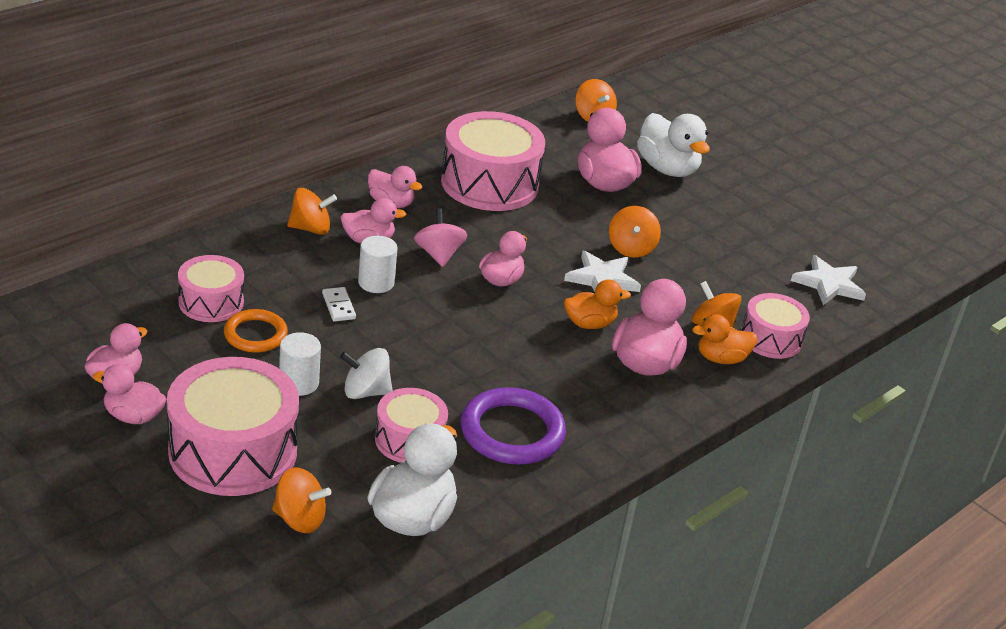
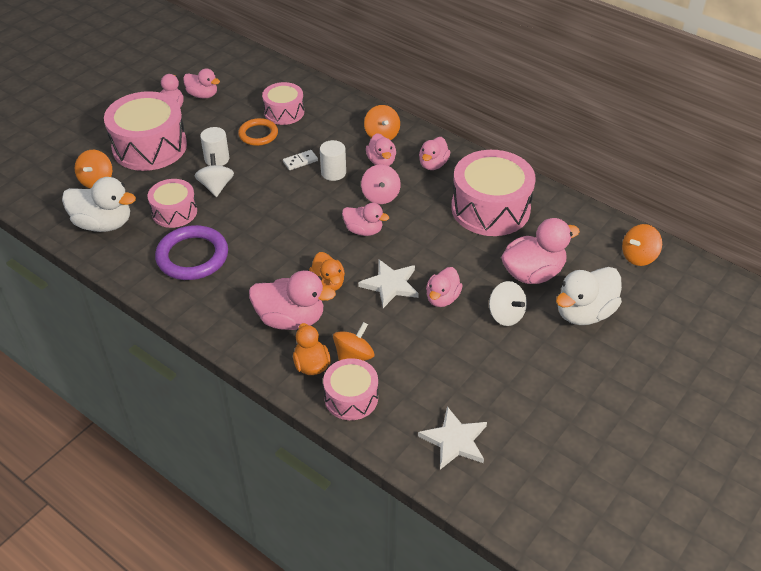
camera: 85 degrees right, 10 degrees up
(439, 254) = (380, 196): pink spinning top -> pink spinning top turned 105 degrees clockwise
(631, 248) = (442, 298): orange spinning top -> pink duck
(663, 214) = (506, 315): none -> white spinning top

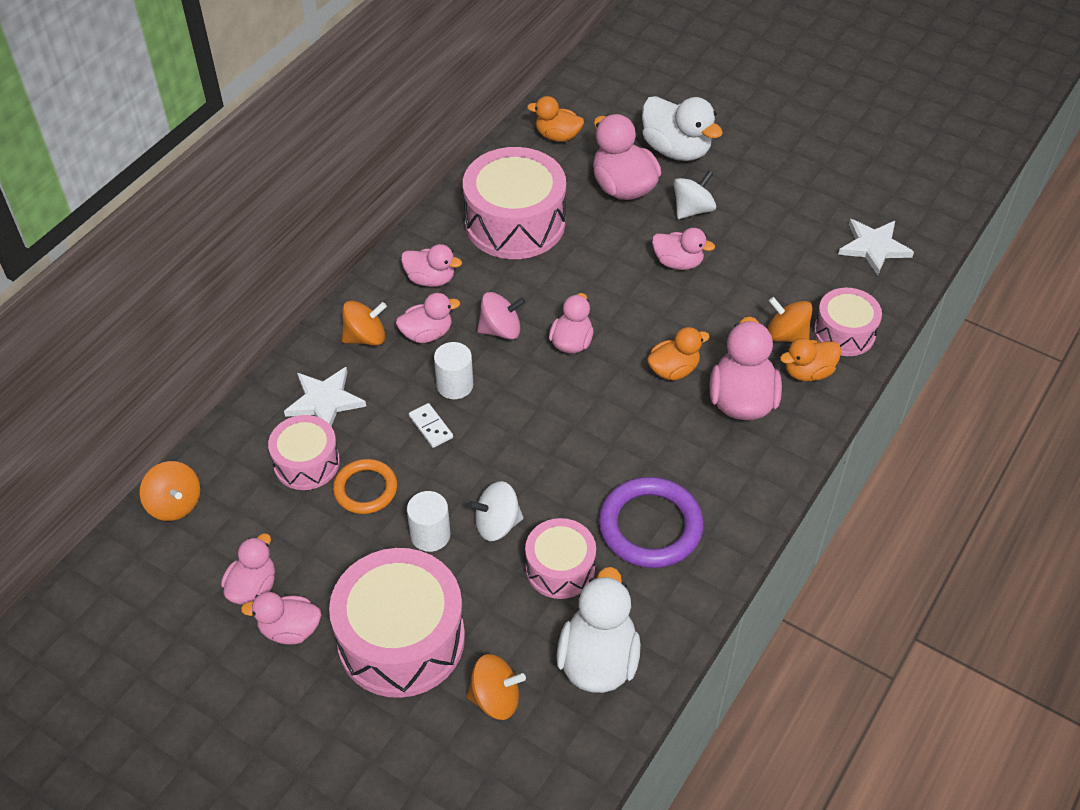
camera: 95 degrees left, 5 degrees up
(390, 285) = (665, 310): white star -> white star (325, 401)
(595, 238) = (557, 136): none -> orange duck
(638, 256) = (582, 105): orange spinning top -> orange spinning top (175, 504)

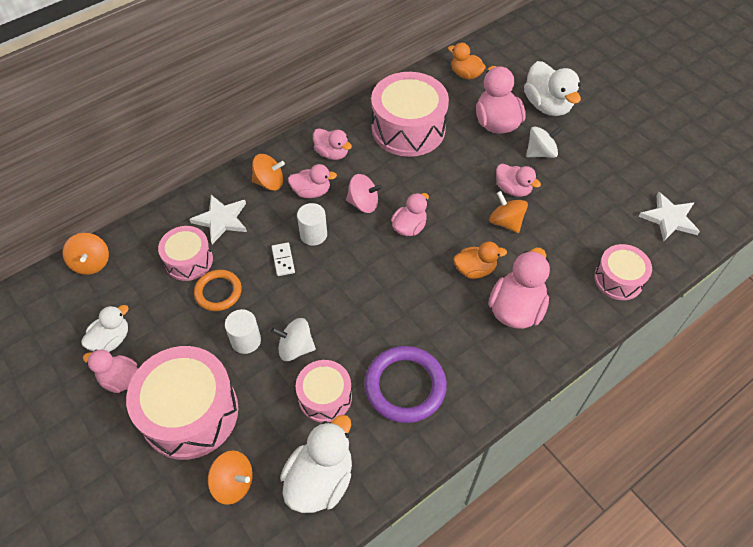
camera: 20 degrees right, 5 degrees up
(253, 587) = (111, 339): pink duck -> white duck
(786, 335) = (572, 268): orange spinning top -> orange spinning top (506, 222)
(808, 372) = (577, 302): orange duck -> none

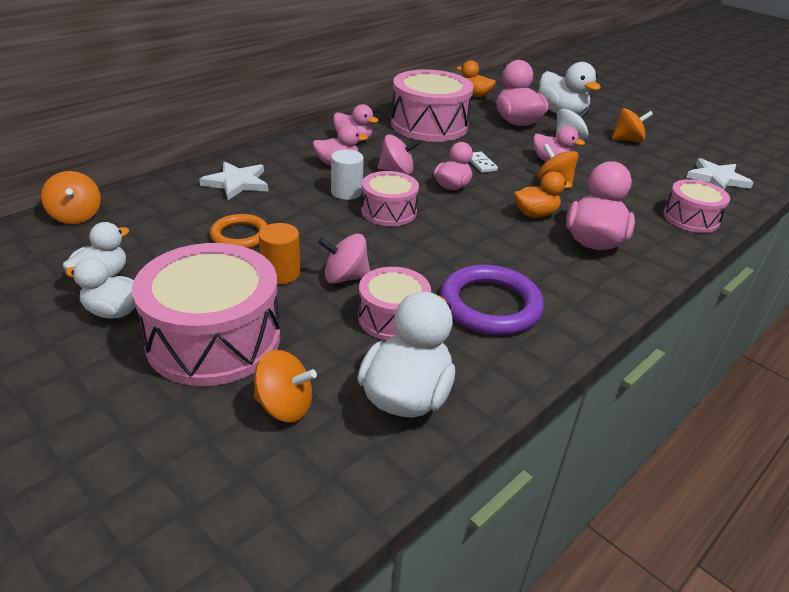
camera: 10 degrees left, 20 degrees down
(120, 379) = (113, 311): pink duck -> white duck
(189, 260) = (200, 212): pink drum -> pink drum (388, 211)
(246, 340) = (281, 273): white cylinder -> orange cylinder
(269, 182) = (288, 158): orange spinning top -> orange spinning top (627, 140)
(283, 260) = (315, 210): white domino -> white domino (481, 164)
(295, 348) = (345, 277): white spinning top -> pink spinning top

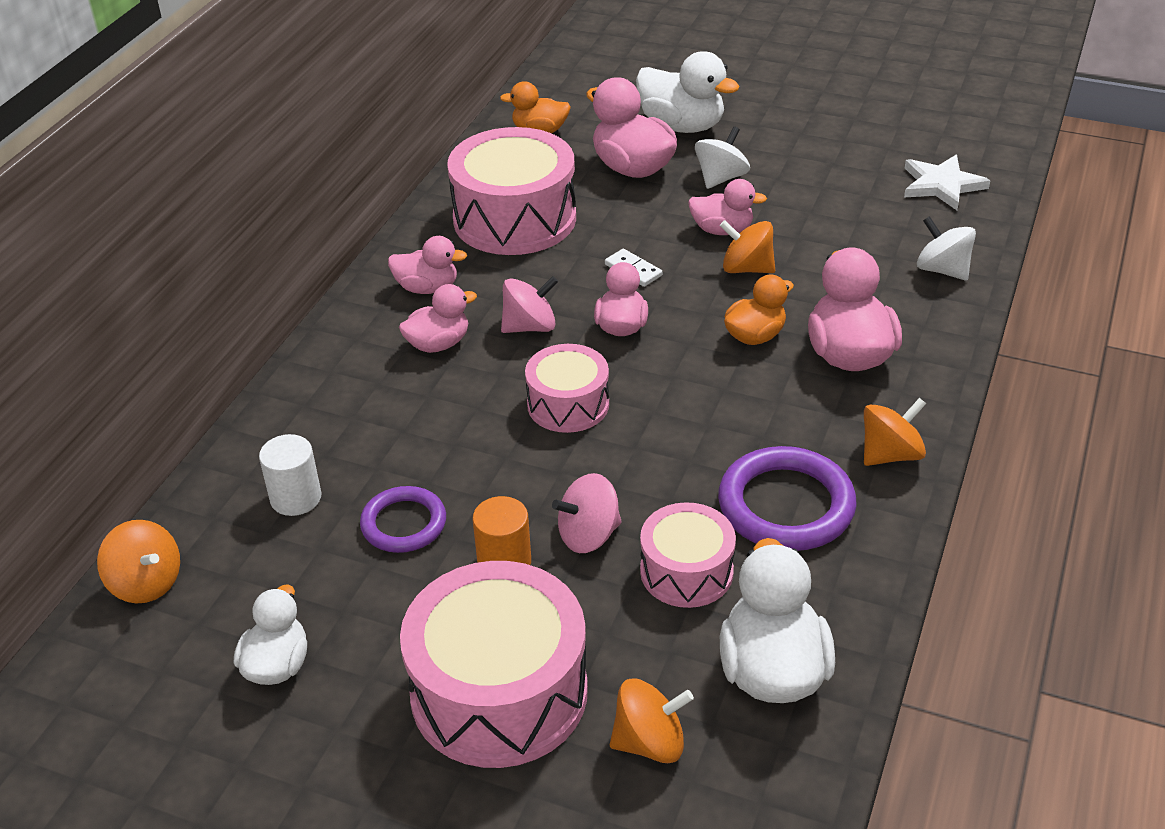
camera: 20 degrees left, 5 degrees up
(113, 311) = (341, 708): white duck -> none
(237, 183) = (325, 434): white star -> none
(240, 235) = (404, 524): orange ring -> purple ring
(346, 192) = (489, 392): white cylinder -> white cylinder (296, 498)
(627, 140) = (798, 151): orange spinning top -> orange spinning top (890, 454)
(691, 218) = (942, 270): pink drum -> white spinning top

